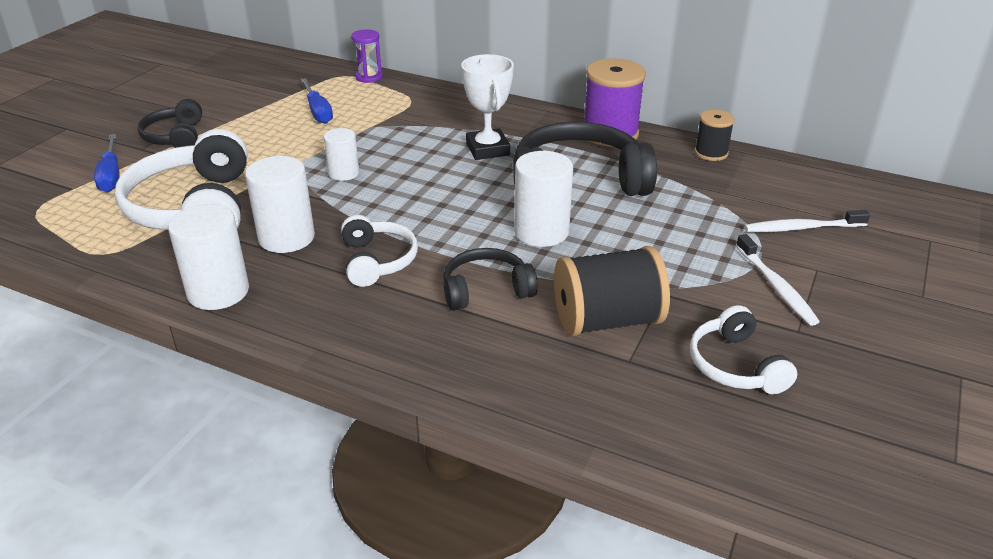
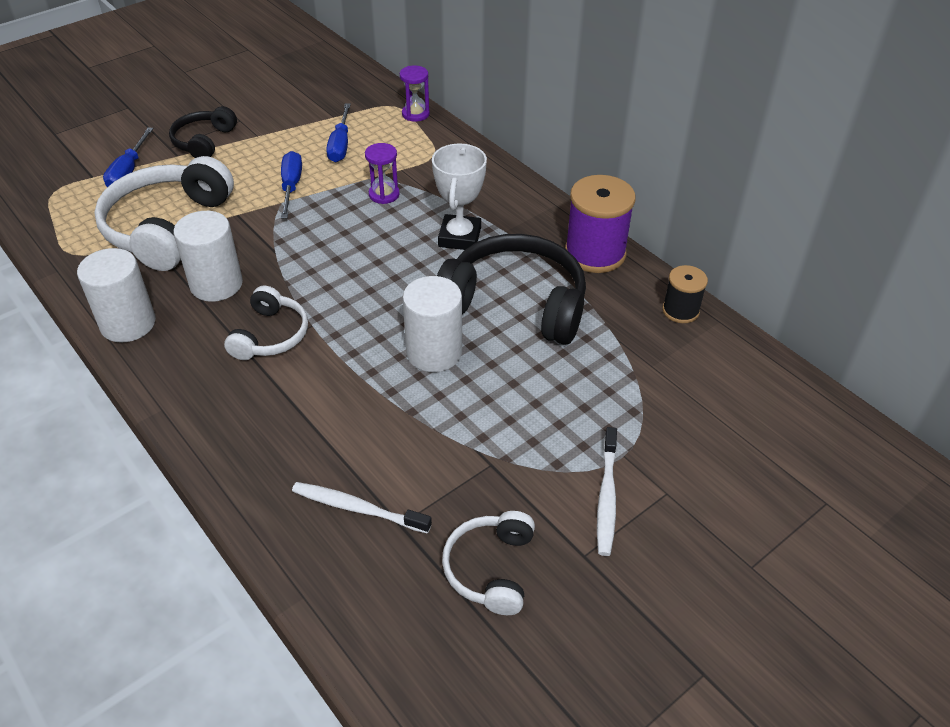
camera: 25 degrees right, 10 degrees up
(296, 150) = (291, 186): none -> blue screwdriver
(344, 173) = (312, 226): white cylinder -> none
(391, 136) = (384, 194): none -> purple hourglass
(486, 290) = (336, 400): black headphones -> none
(606, 321) = (414, 474): black spool -> none
(802, 228) = (695, 437): white toothbrush -> white toothbrush (357, 508)

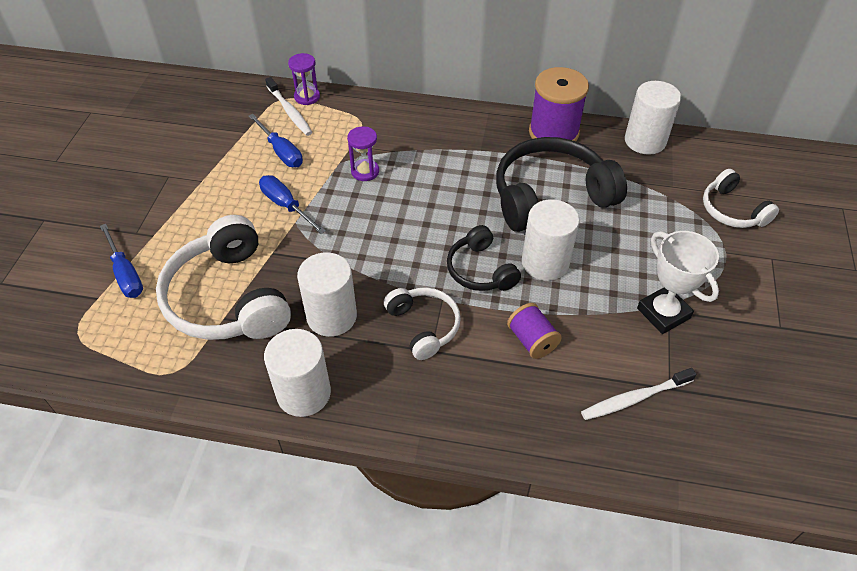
camera: 40 degrees left, 5 degrees up
(204, 142) = (161, 211): black headphones -> black headphones (480, 270)
(337, 403) = (532, 340): none -> purple spool
(459, 237) = (458, 172): white trophy -> white trophy (663, 313)
(491, 569) = (748, 374): white headphones -> white headphones (732, 210)
(606, 497) = (748, 283): white toothbrush -> white toothbrush (289, 111)
(680, 310) = (645, 141): black spool -> white cylinder

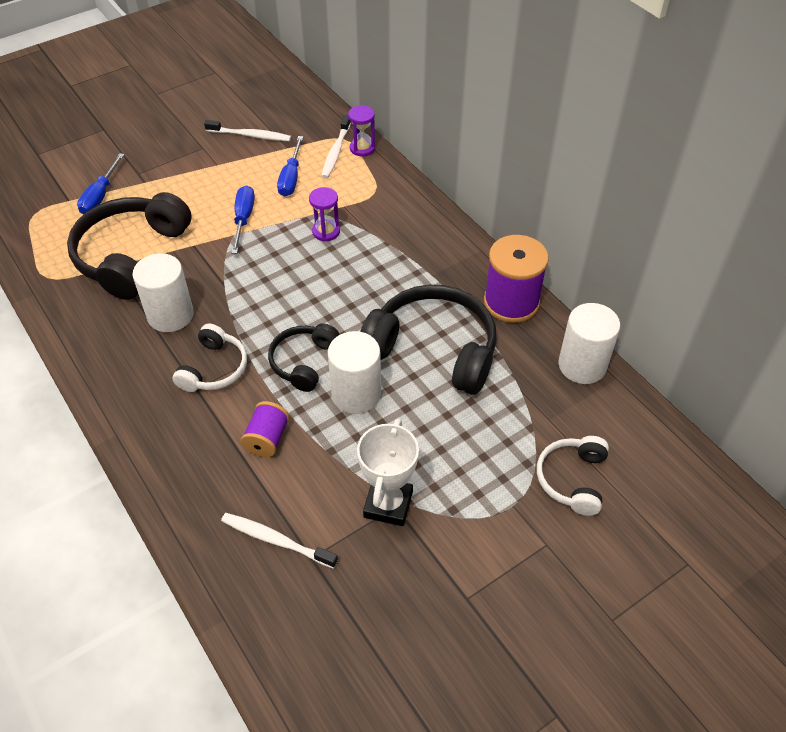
camera: 45 degrees right, 0 degrees up
(199, 141) = (250, 135): none -> white toothbrush
(228, 298) = (131, 255): white headphones -> black headphones
(303, 393) = (92, 350): white cylinder -> none

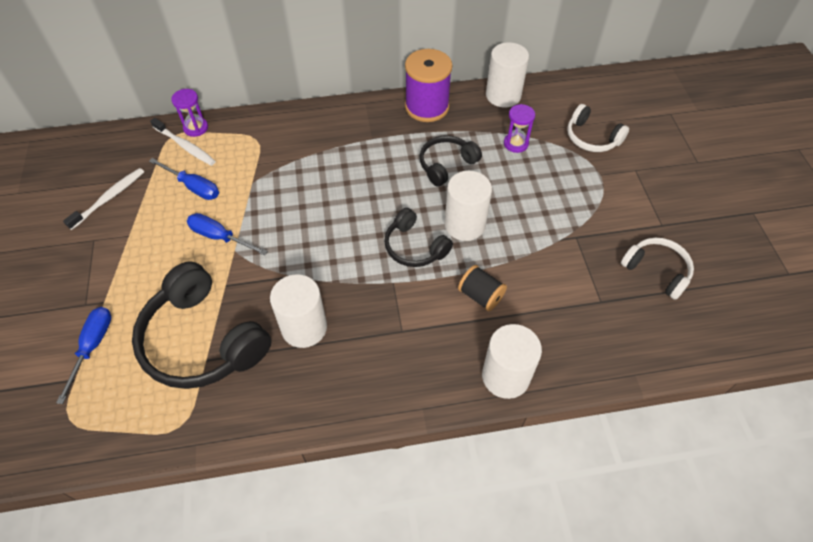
camera: 65 degrees left, 5 degrees up
(100, 196) = (92, 347): blue screwdriver -> blue screwdriver turned 120 degrees counterclockwise
(175, 492) = (505, 376): none -> white cylinder
(214, 368) = (387, 311): white headphones -> white headphones (657, 271)
(267, 439) = (480, 295): purple spool -> black spool
(276, 540) = (578, 319): white toothbrush -> none
(326, 231) = (279, 185): purple hourglass -> purple hourglass (516, 144)
(388, 504) = (573, 240): white trophy -> none
(433, 349) = (446, 165): black headphones -> black headphones, size x0.55

